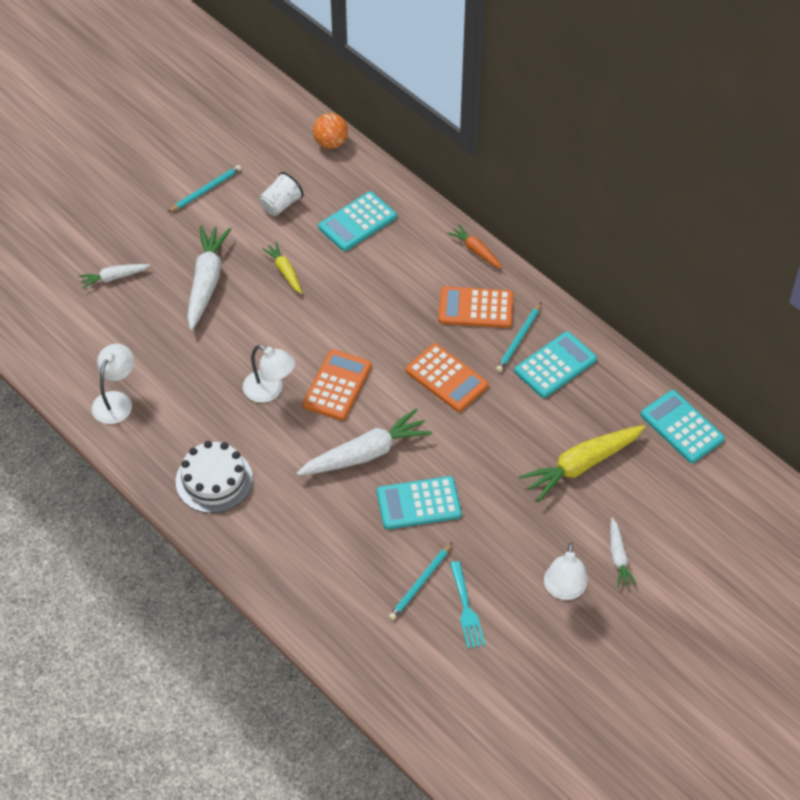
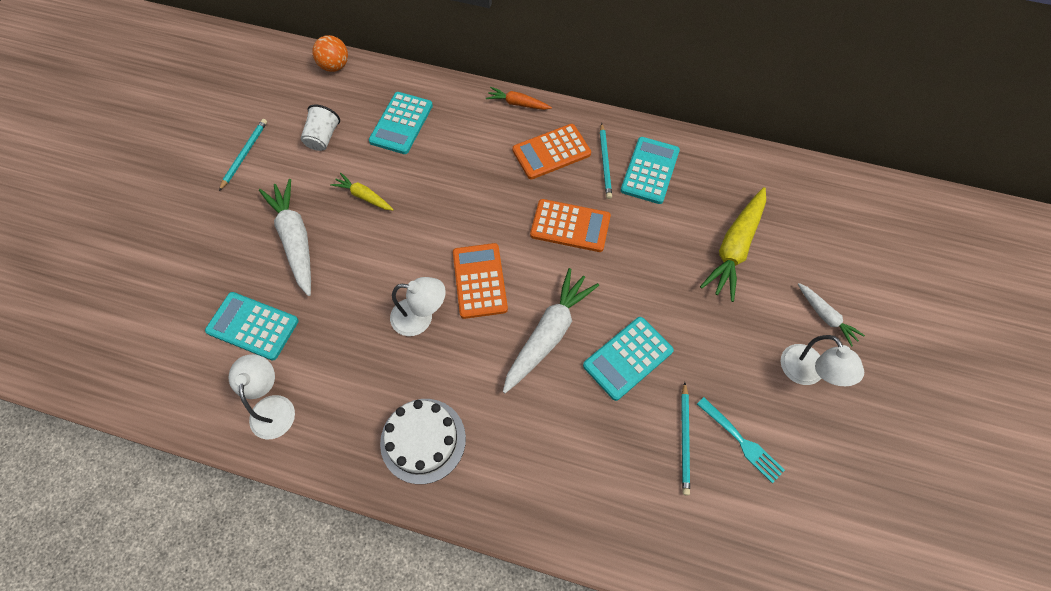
camera: 30 degrees left, 10 degrees up
(113, 277) = (199, 279): white carrot -> none
(682, 427) = (784, 174): turquoise calculator -> turquoise calculator (253, 326)

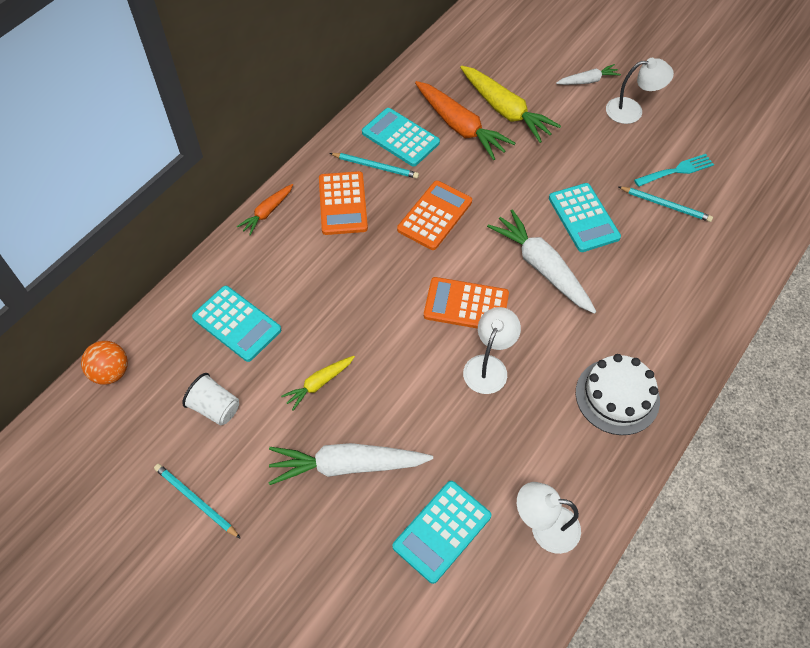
camera: 70 degrees left, 5 degrees down
(690, 215) = (460, 127): none -> orange carrot

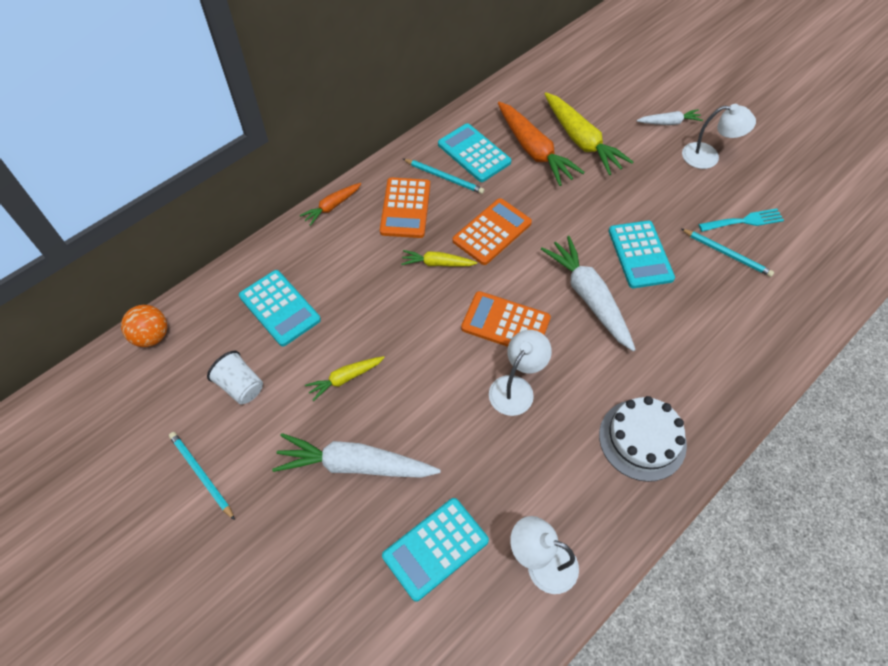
camera: 10 degrees right, 0 degrees up
(386, 255) = (437, 263): none -> yellow carrot

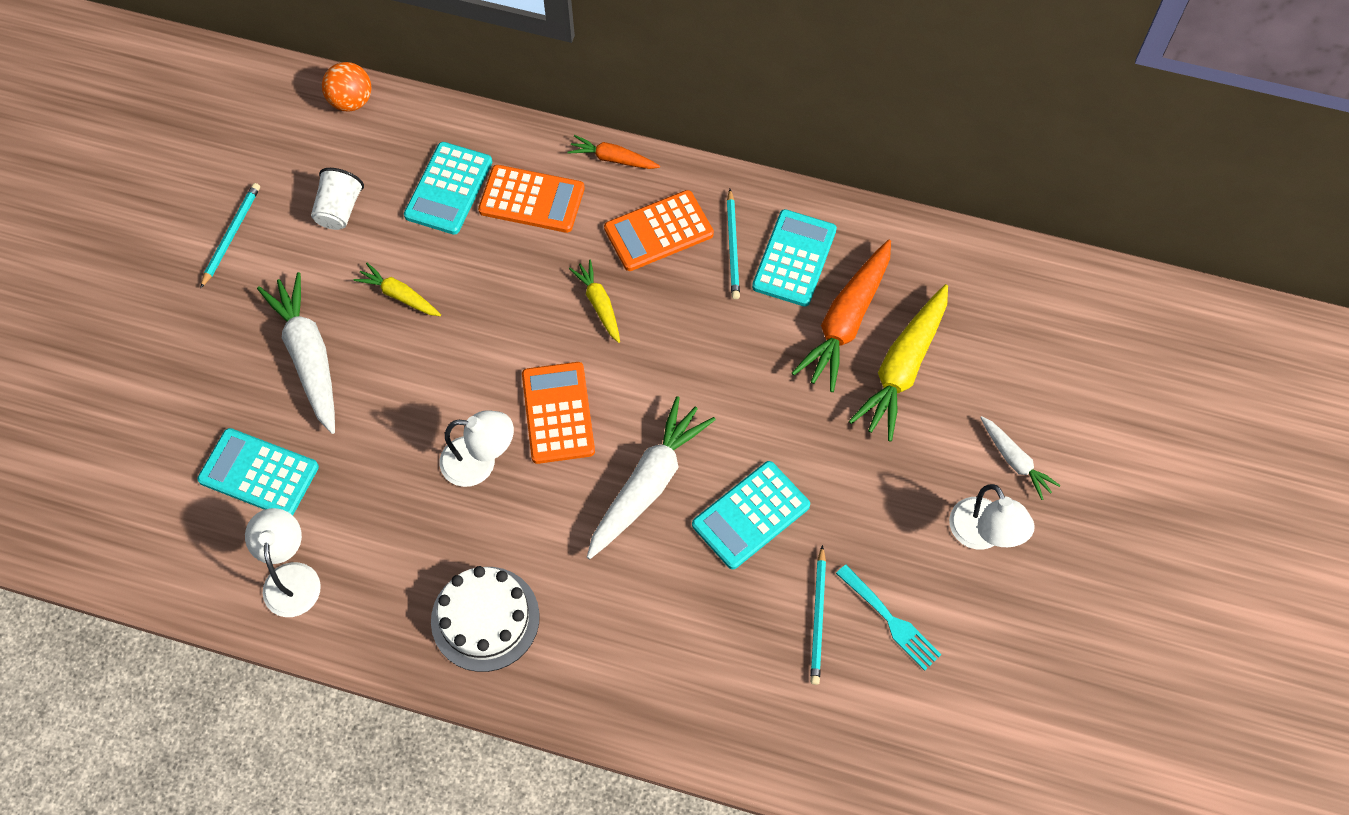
camera: 60 degrees right, 5 degrees up
(492, 232) = (681, 337): orange calculator -> orange calculator (532, 200)

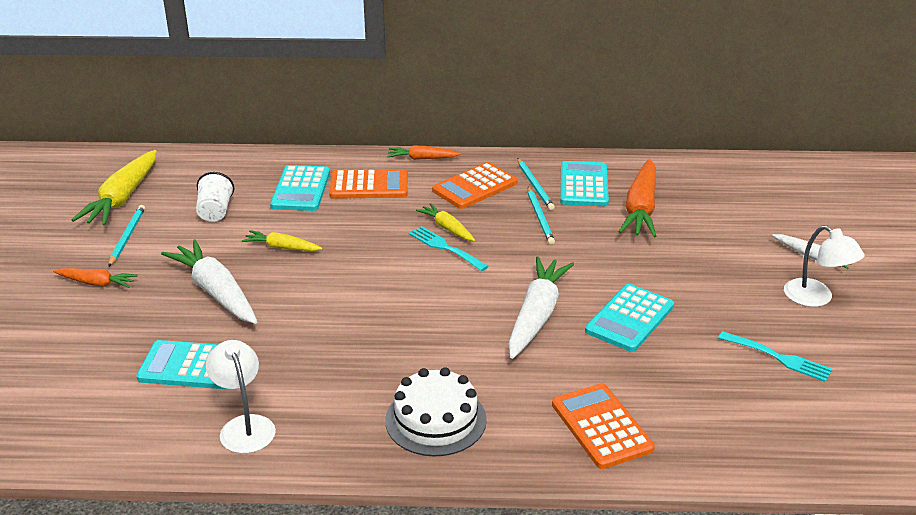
camera: 15 degrees left, 30 degrees down
(184, 311) = (96, 283): none -> orange carrot
(351, 101) = (206, 159): orange ball -> none
(480, 462) = (389, 327): white lamp -> none
(558, 413) = (442, 289): orange calculator -> orange calculator (601, 426)
(585, 340) = (445, 248): none -> turquoise fork
(818, 618) = (720, 367): turquoise pencil -> turquoise pencil (540, 217)
(902, 368) = (697, 224): yellow carrot -> yellow carrot (122, 198)

